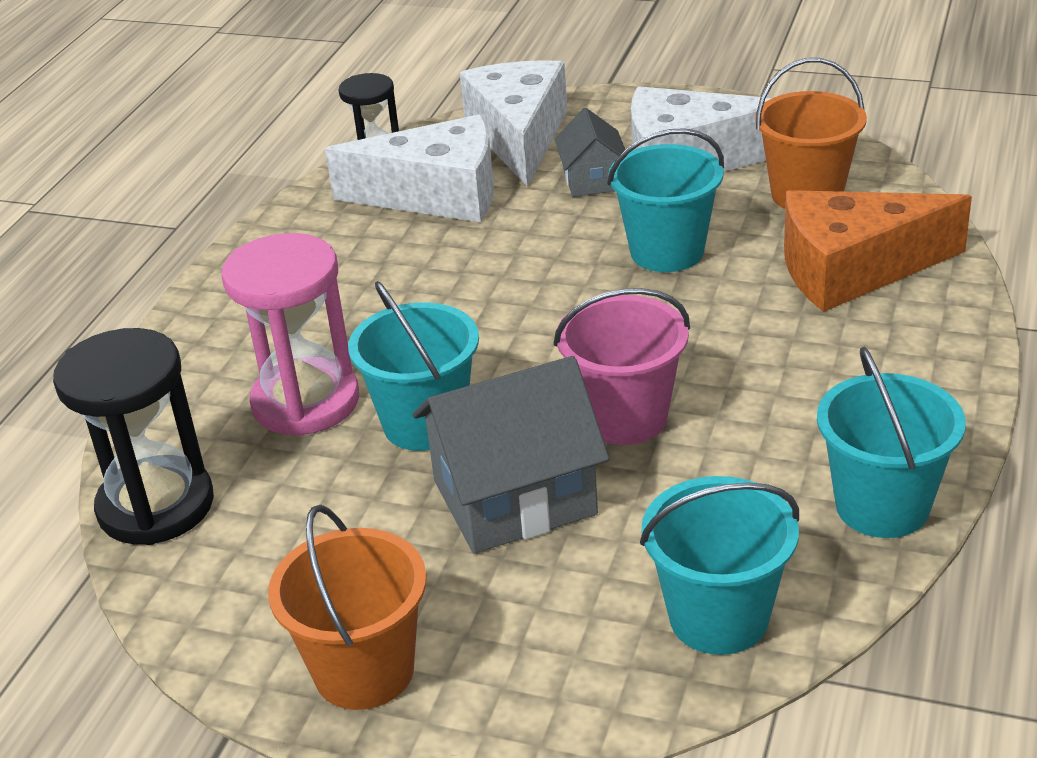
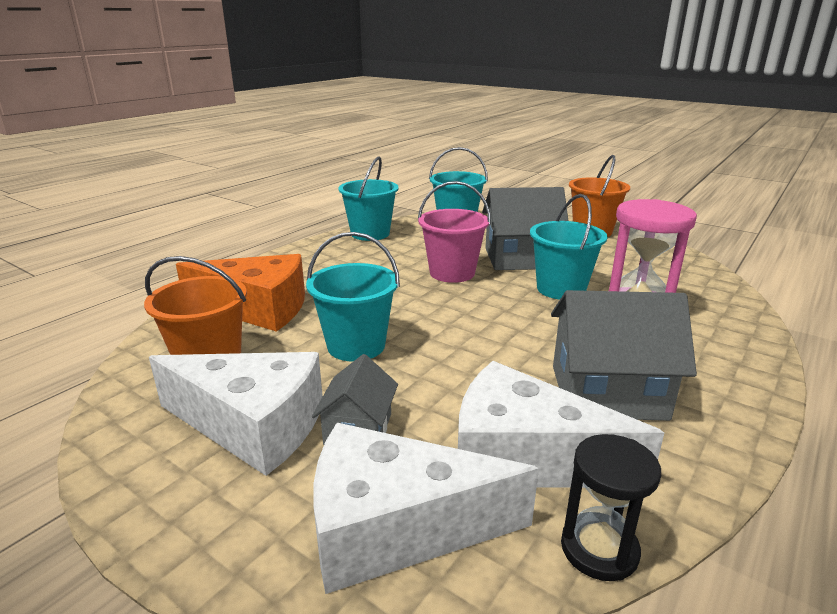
camera: 165 degrees left, 10 degrees down
(156, 506) = (712, 284): black hourglass -> none
(361, 268) = (607, 392): none -> grey house
(519, 137) = (395, 527): white cheese -> white cheese turned 75 degrees clockwise

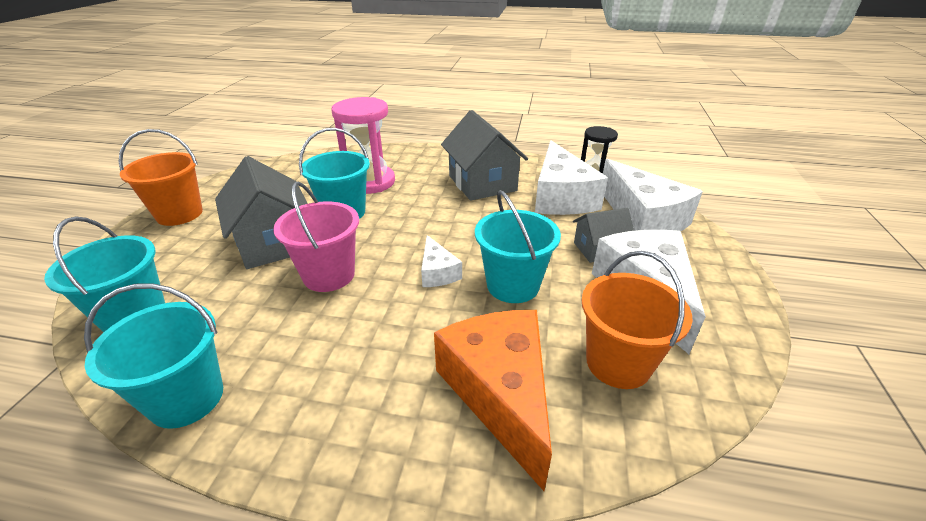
camera: 115 degrees left, 10 degrees up
(413, 314) = (437, 272): none -> white cheese

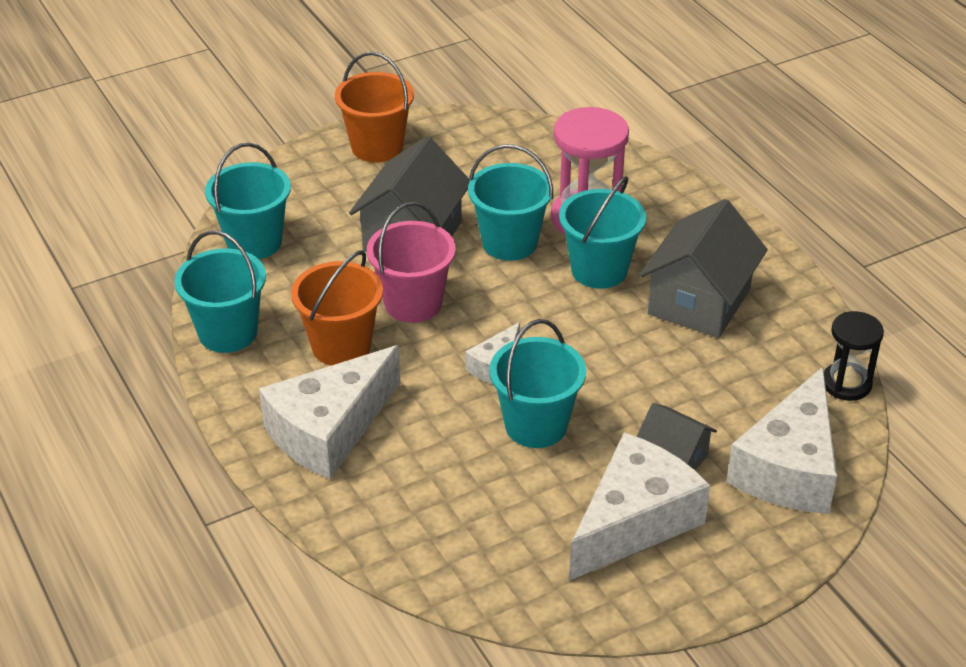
camera: 50 degrees right, 5 degrees up
(414, 197) = (599, 270): none -> turquoise bucket
(500, 392) = (399, 484): orange cheese -> none
(560, 197) = (752, 380): white cheese -> white cheese (329, 430)
(618, 363) = (506, 539): orange bucket -> orange bucket (341, 346)

